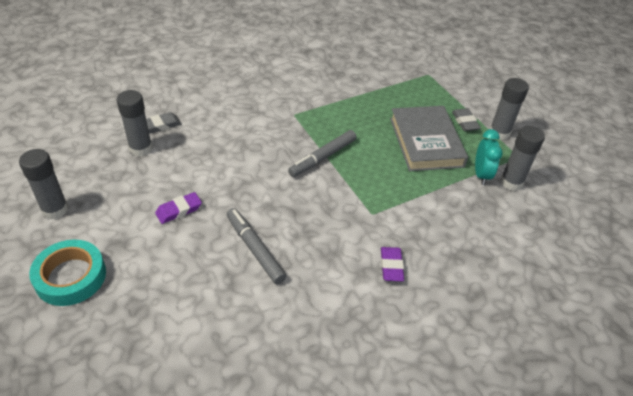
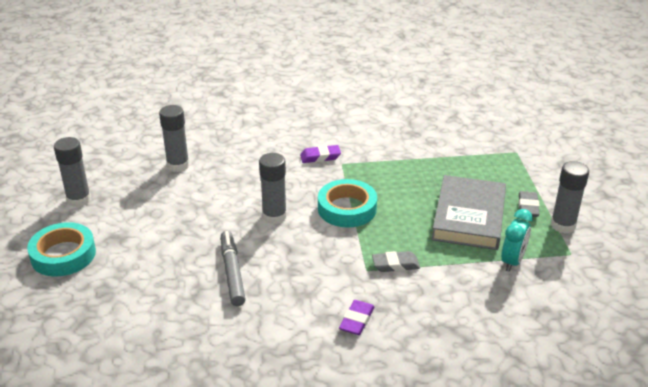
camera: 25 degrees right, 10 degrees down
(161, 125) = (207, 149): grey eraser -> grey eraser (395, 265)
(179, 210) = (182, 224): purple eraser -> purple eraser (320, 157)
(322, 157) = (347, 208): grey marker -> turquoise tape
(511, 182) = (544, 276): grey glue stick -> grey glue stick (274, 216)

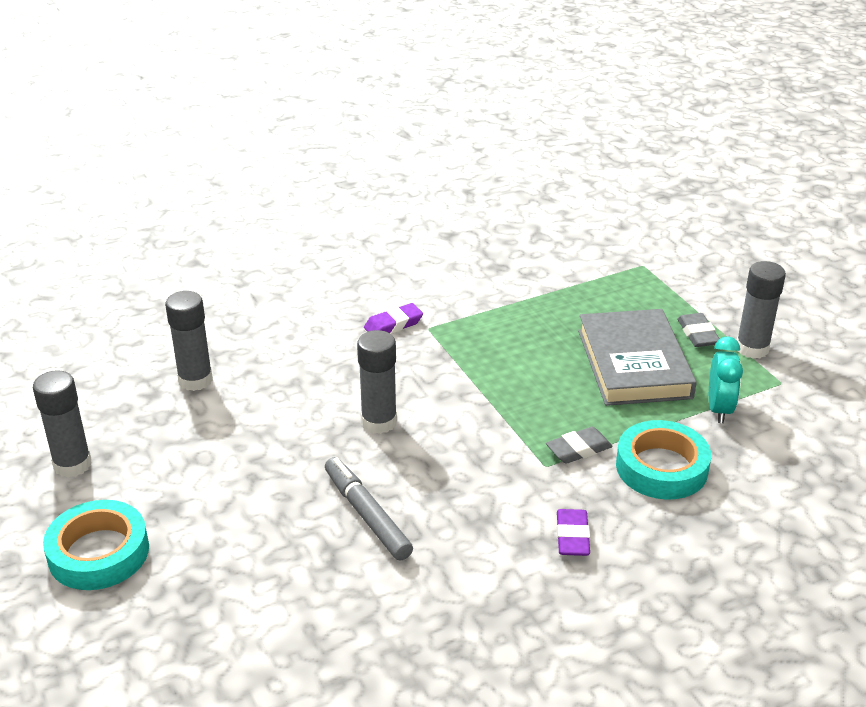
camera: 20 degrees left, 0 degrees up
(347, 208) = (471, 388): turquoise tape -> turquoise tape (661, 467)

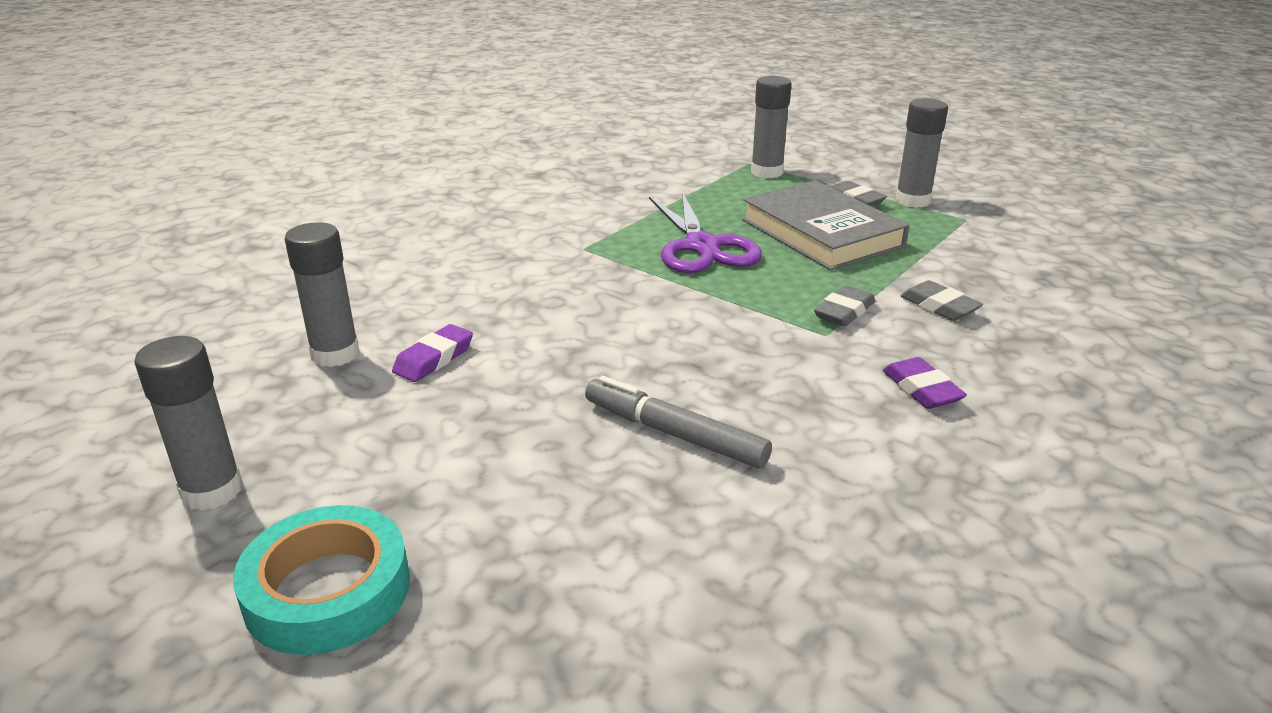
camera: 25 degrees left, 5 degrees down
(379, 422) = (605, 340): grey glue stick -> grey glue stick (766, 172)
(393, 325) = (543, 253): purple eraser -> purple eraser (434, 359)
(521, 351) = (702, 246): none -> purple scissors
(661, 467) = (939, 306): turquoise tape -> grey eraser
(719, 409) = (937, 249): turquoise clock -> none

